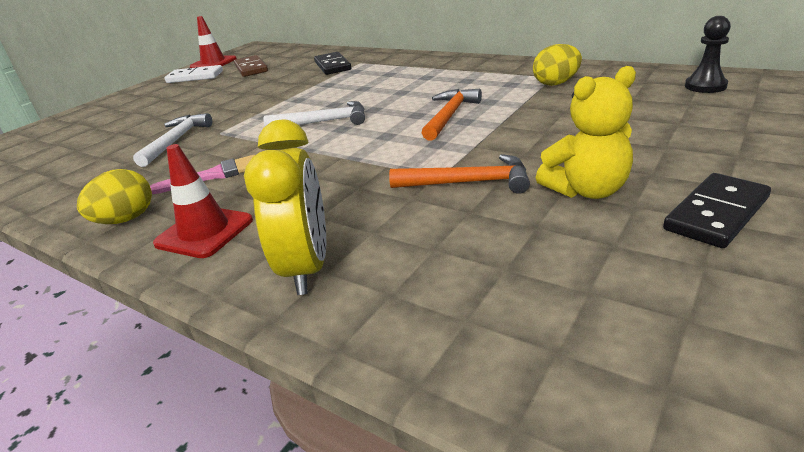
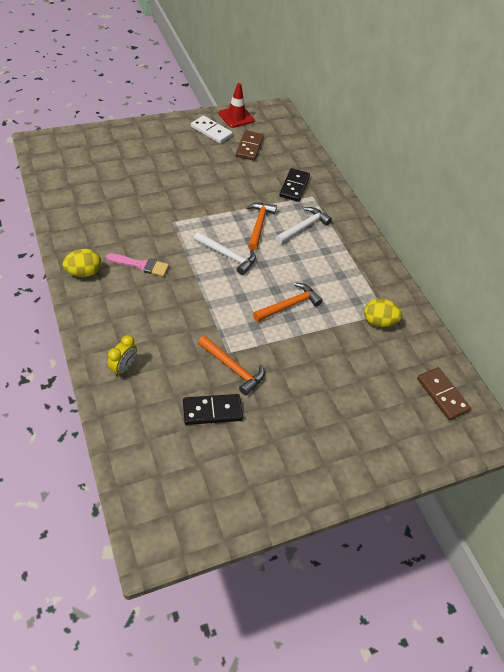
camera: 25 degrees right, 20 degrees up
(176, 141) = (148, 212): white hammer -> white hammer (303, 227)
(204, 232) = (106, 310): red traffic cone -> none
(307, 268) = (123, 367): yellow clock -> yellow clock, size x0.58
(330, 94) = (259, 225): none -> orange hammer
(587, 190) = (269, 416): yellow teddy bear -> none
(705, 86) = (442, 395): black pawn -> brown domino
(716, 214) = (294, 472): black domino -> black domino (212, 411)

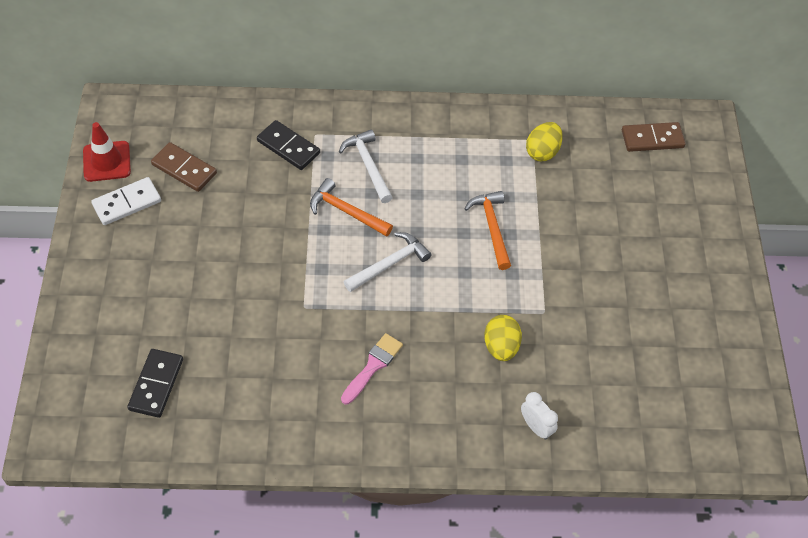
camera: 65 degrees left, 5 degrees up
(84, 272) = (364, 436): yellow egg -> yellow egg (501, 347)
(123, 367) = (536, 427): yellow clock -> white clock
(212, 411) = (620, 353): black domino -> black domino (156, 384)
(233, 368) = (567, 315): orange hammer -> none

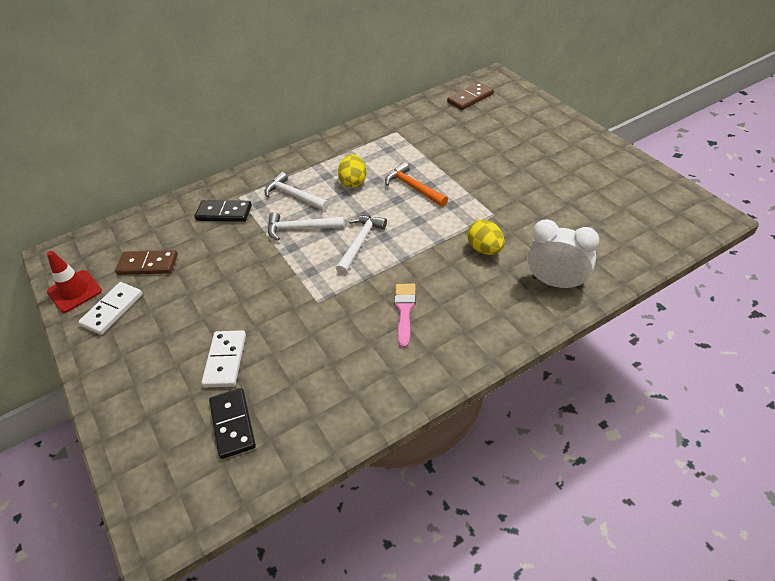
camera: 25 degrees left, 10 degrees down
(187, 318) = (225, 360): none -> white domino
(346, 211) = (300, 228): orange hammer -> white hammer
(536, 427) = (556, 283): white clock -> white clock, size x1.73
(542, 152) = (408, 134): yellow egg -> yellow egg (353, 182)

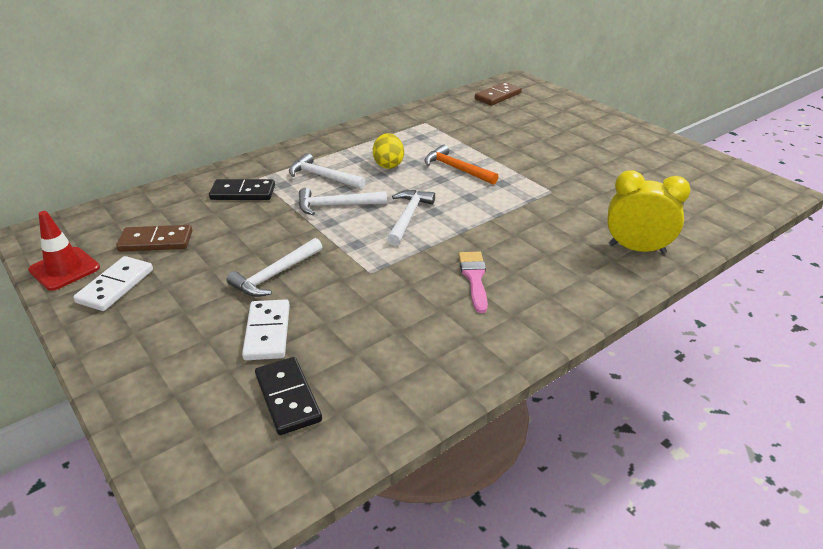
camera: 10 degrees left, 10 degrees down
(239, 302) = (275, 275): none -> white hammer
(485, 249) = (550, 221): yellow egg -> none
(556, 283) = (636, 249): white clock -> yellow clock

